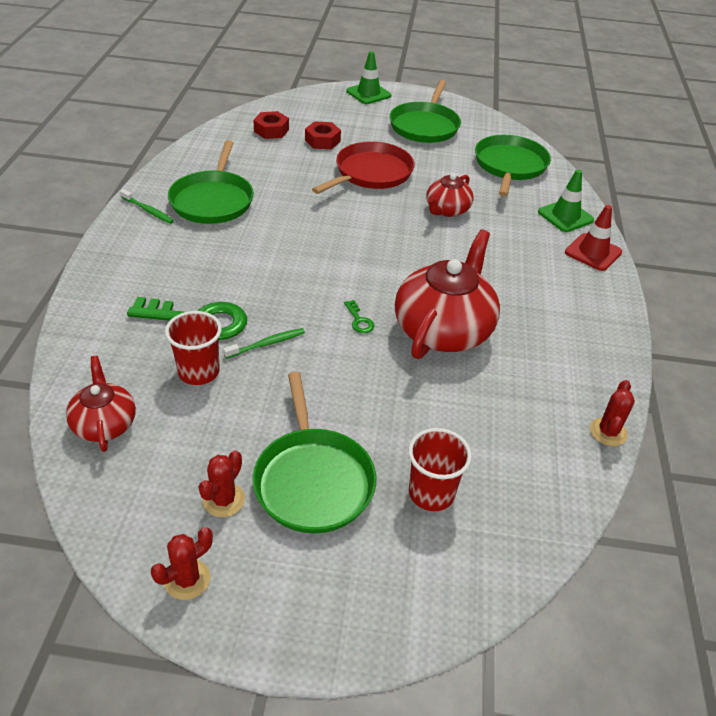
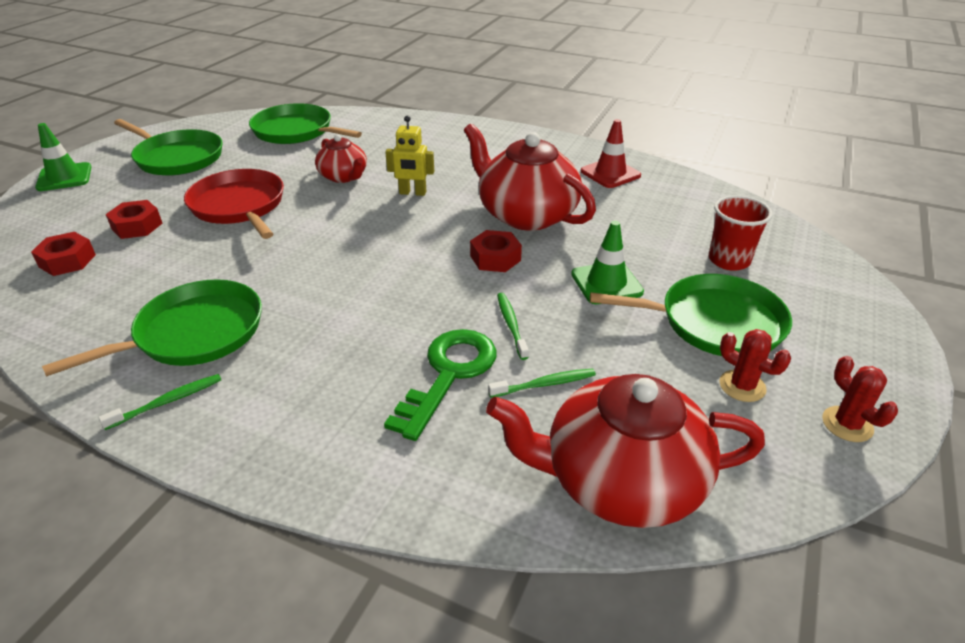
camera: 70 degrees left, 5 degrees down
(104, 424) = (620, 480): red teapot -> red teapot, size x1.82
(199, 372) = (544, 384): red cup -> green toothbrush
(213, 200) = (194, 333): green pan -> green pan turned 60 degrees counterclockwise
(359, 320) = (495, 258): green key -> red nut
(442, 253) = (412, 193): none -> yellow robot
(565, 216) = (395, 125): green traffic cone -> green traffic cone (606, 283)
(593, 252) = (452, 126): red traffic cone -> red traffic cone (610, 173)
(608, 432) = (665, 171): red cactus -> none

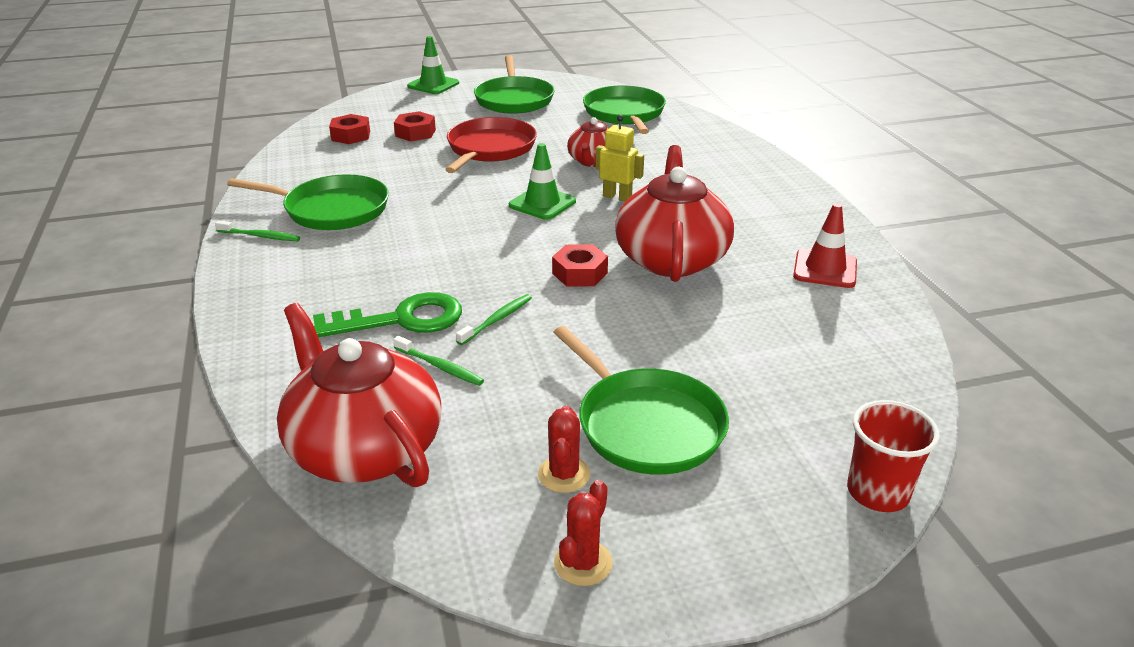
camera: 50 degrees right, 5 degrees down
(412, 193) = (617, 197): yellow robot -> yellow robot turned 150 degrees clockwise
(606, 283) = (623, 341): green traffic cone -> green traffic cone (542, 203)
(729, 260) = (774, 397): red cup -> red cup (877, 492)

